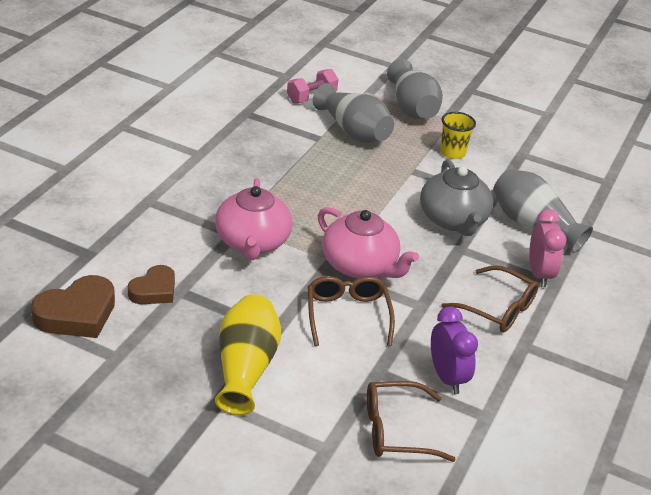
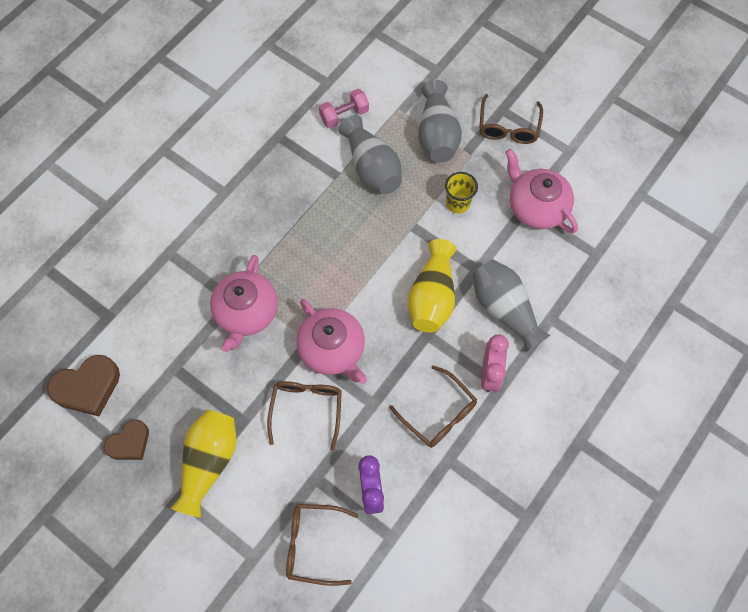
camera: 15 degrees right, 30 degrees up
(154, 290) = (153, 365): brown heart -> brown heart (129, 443)
(453, 220) = (432, 297): grey teapot -> yellow vase
(481, 101) = (508, 127): none -> brown glasses
(532, 152) = (536, 207): none -> pink teapot

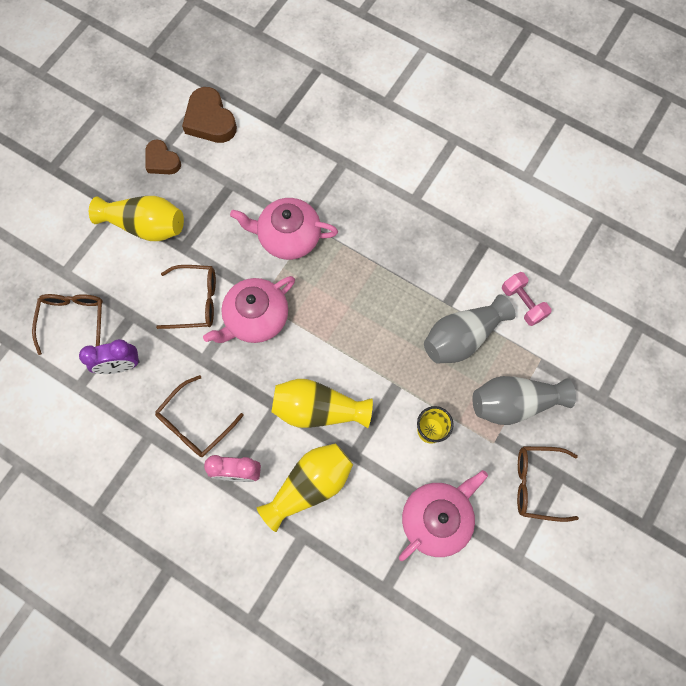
camera: 85 degrees right, 5 degrees up
(504, 309) = (310, 485): grey vase -> yellow vase

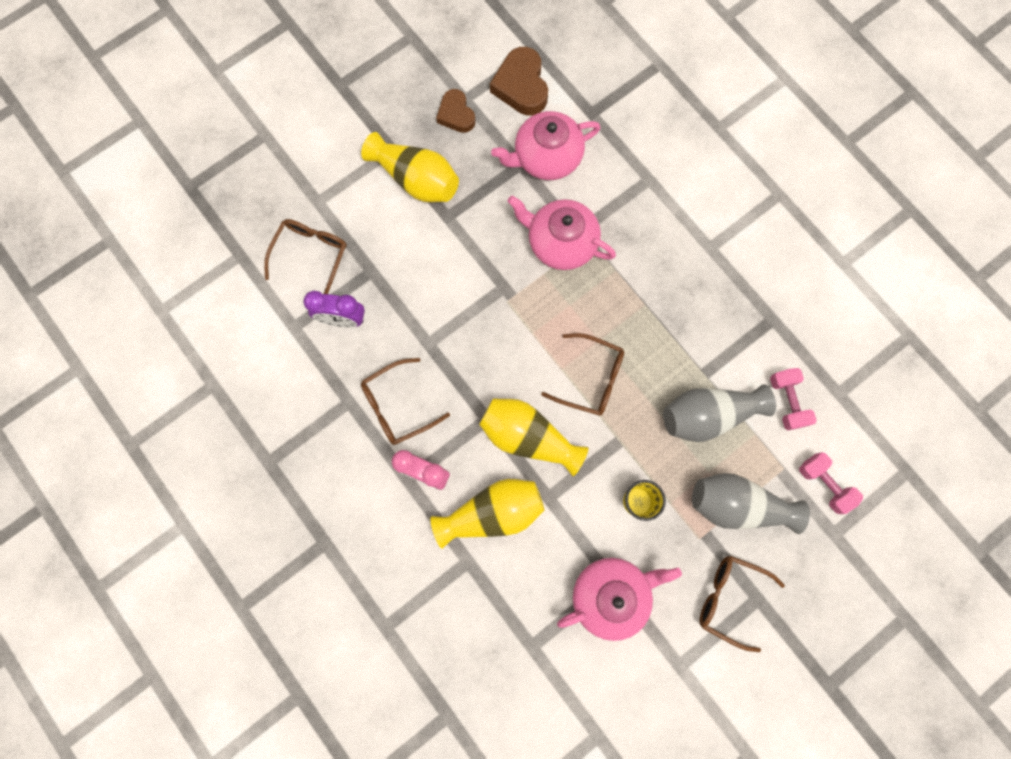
camera: 20 degrees right, 5 degrees up
(196, 301) = (441, 278): brown glasses -> brown glasses (591, 378)
(255, 318) = (496, 318): pink teapot -> pink teapot (546, 157)
(577, 360) = (823, 484): none -> pink dumbbell

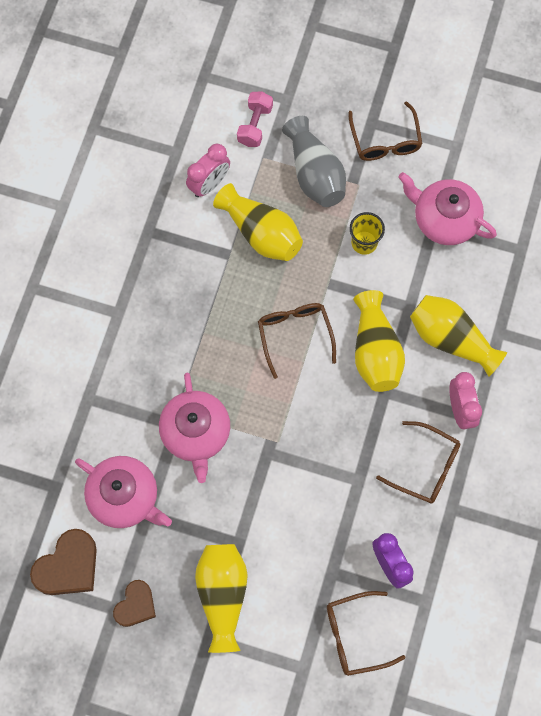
camera: 125 degrees left, 5 degrees down
(707, 415) = (261, 233): grey vase -> yellow vase
(786, 401) = (209, 184): pink dumbbell -> pink clock

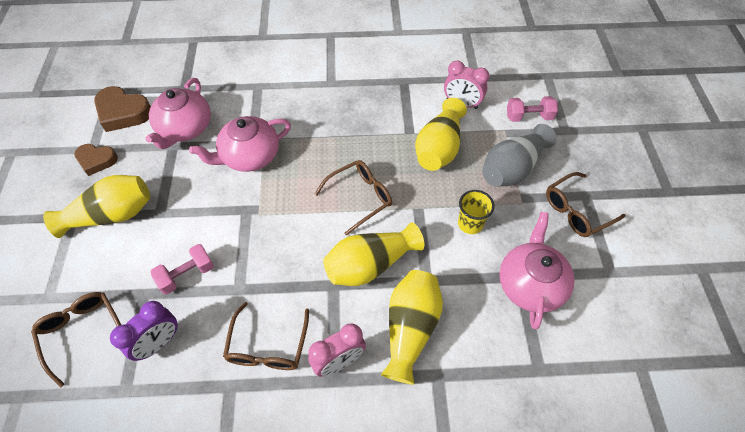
camera: 70 degrees right, 15 degrees down
(325, 527) = (187, 275): none -> pink dumbbell

